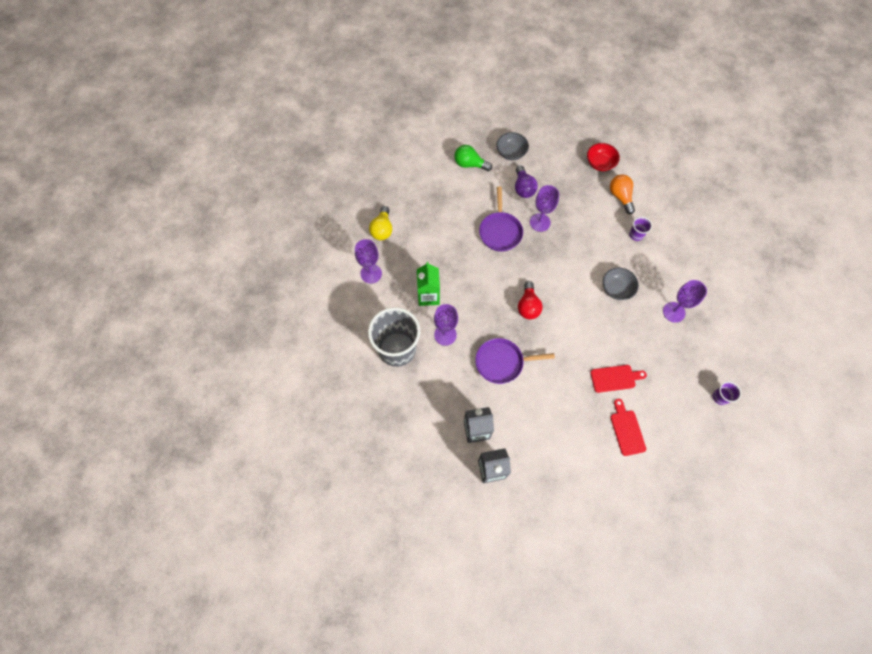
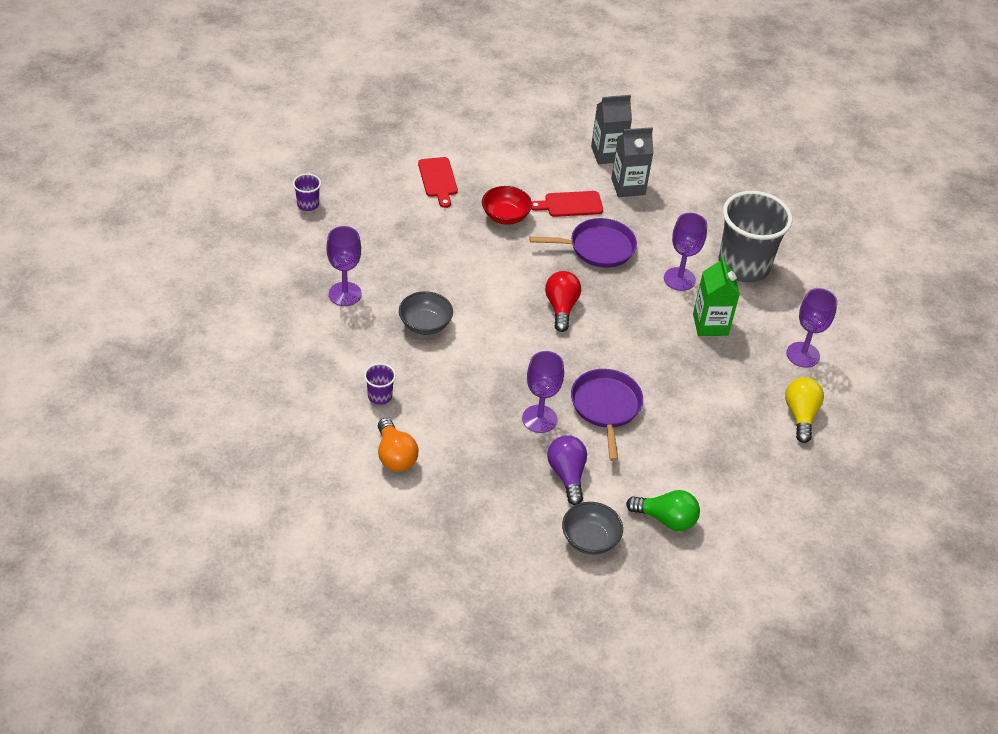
camera: 175 degrees right, 20 degrees down
(600, 163) = (423, 515): red bowl -> red bowl (505, 216)
(615, 378) = (445, 227): red cutting board -> red cutting board (570, 204)

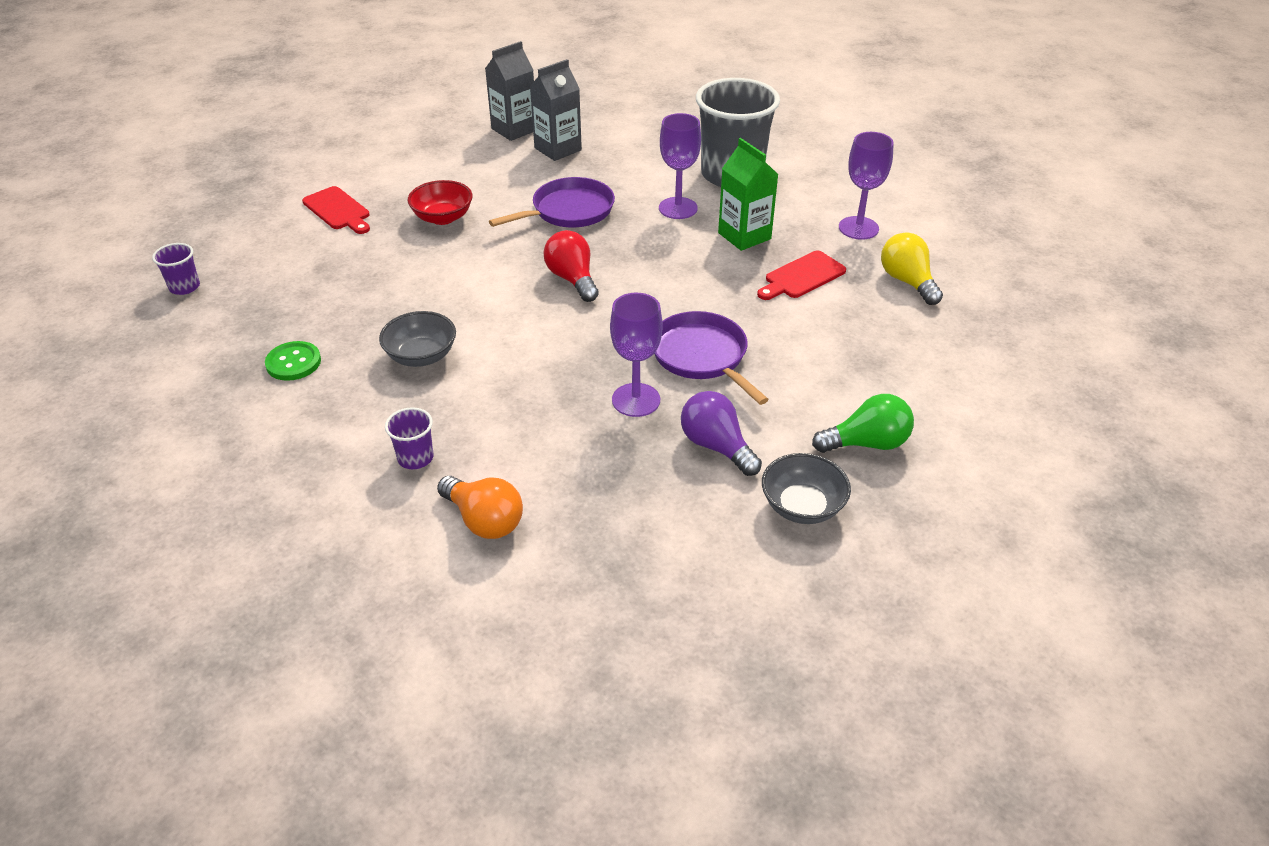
camera: 25 degrees left, 5 degrees down
(345, 294) = (293, 363): purple goblet -> green button
(570, 204) = (508, 183): red cutting board -> red cutting board (802, 277)

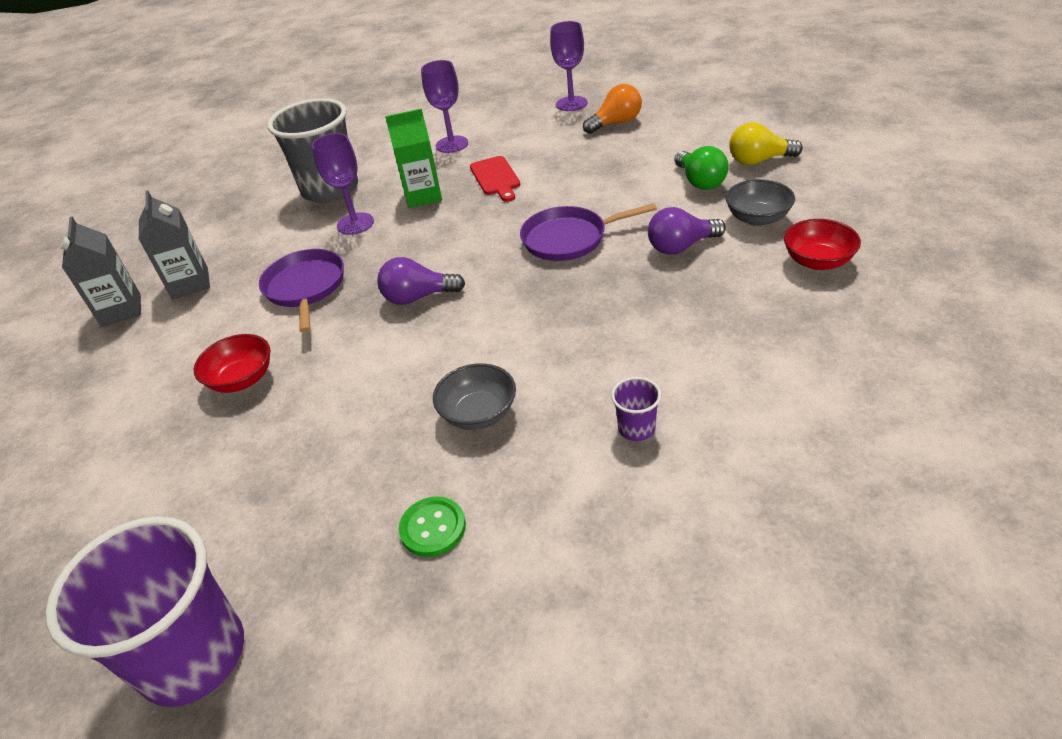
camera: 65 degrees left, 0 degrees up
(184, 287) = (193, 656): purple cup -> purple cup, size x2.40
(338, 210) = (147, 473): red cutting board -> none
(484, 520) = (736, 386): orange light bulb -> orange light bulb (616, 123)
(572, 279) = (418, 297): red light bulb -> purple light bulb
(636, 400) = (609, 280): purple goblet -> purple goblet (571, 104)
(726, 571) = (817, 261): none -> red bowl
(867, 443) = (700, 182): green light bulb -> green light bulb turned 150 degrees clockwise
(907, 281) = (530, 136): yellow light bulb -> yellow light bulb (758, 161)

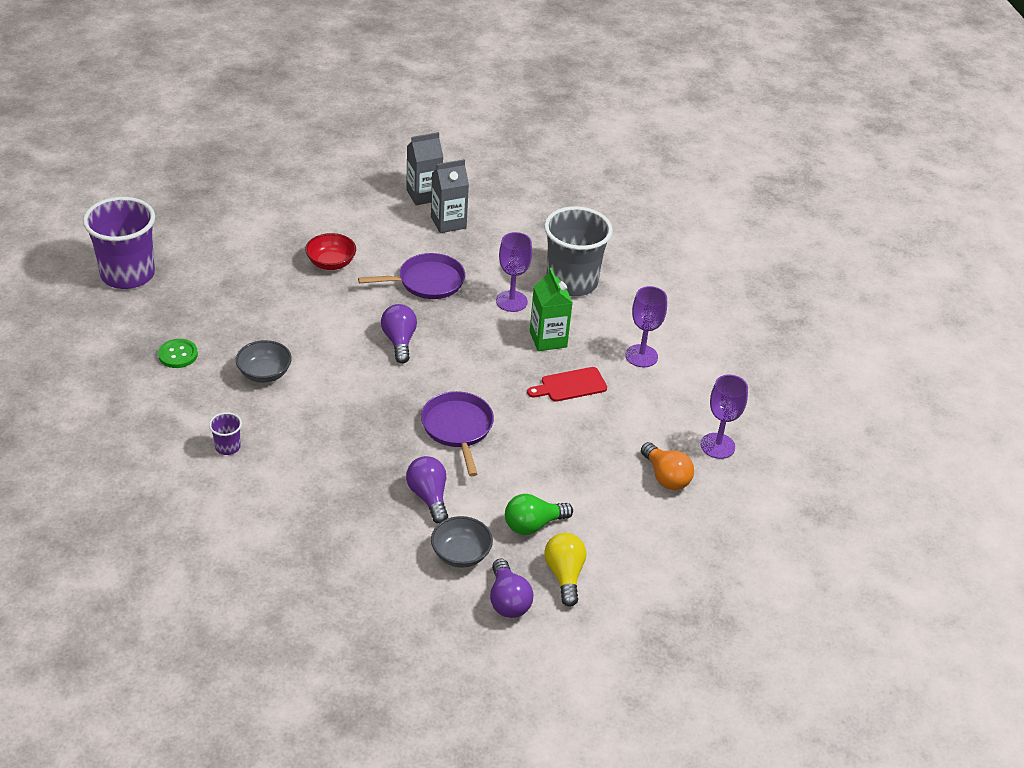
camera: 80 degrees right, 0 degrees up
(806, 186) = (508, 600): none -> purple light bulb
(817, 261) = (385, 580): red bowl -> none

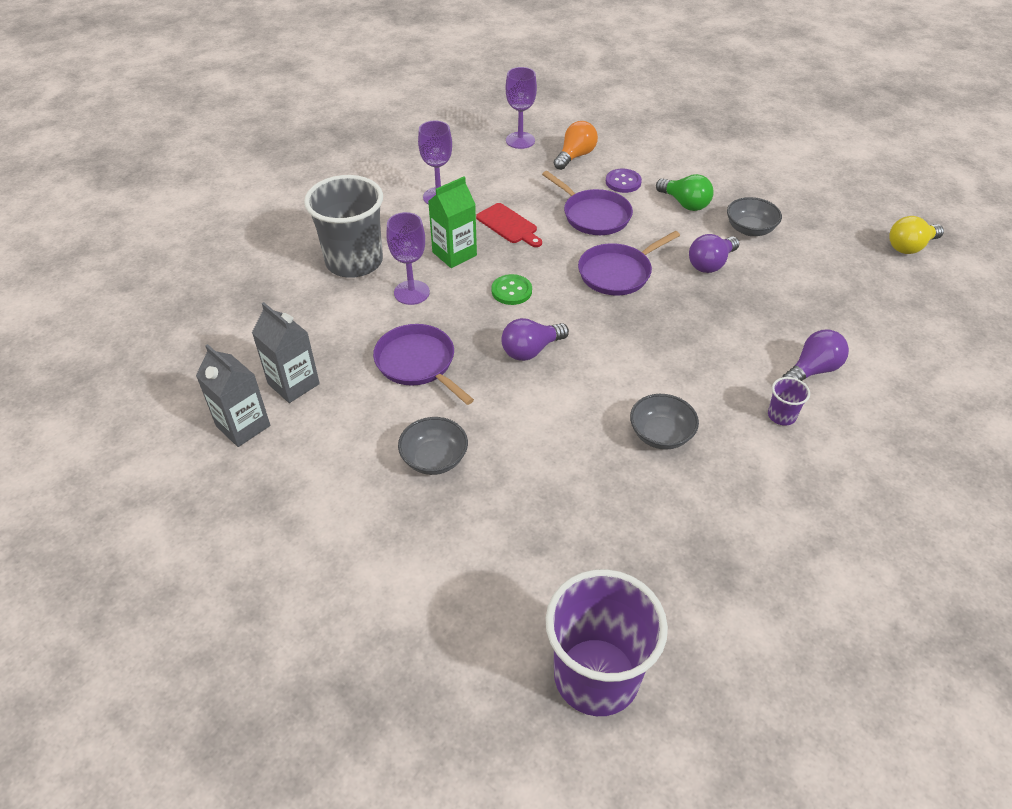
camera: 110 degrees left, 5 degrees up
(178, 355) = (696, 528): green button -> green button (511, 291)
(331, 263) = (434, 459): red bowl -> grey bowl
(508, 600) = (766, 196): purple light bulb -> purple light bulb (812, 370)
(552, 448) = (594, 215): none -> purple pan
(564, 575) = (717, 178): yellow light bulb -> yellow light bulb (910, 247)
(597, 494) = (623, 182): none -> purple button

